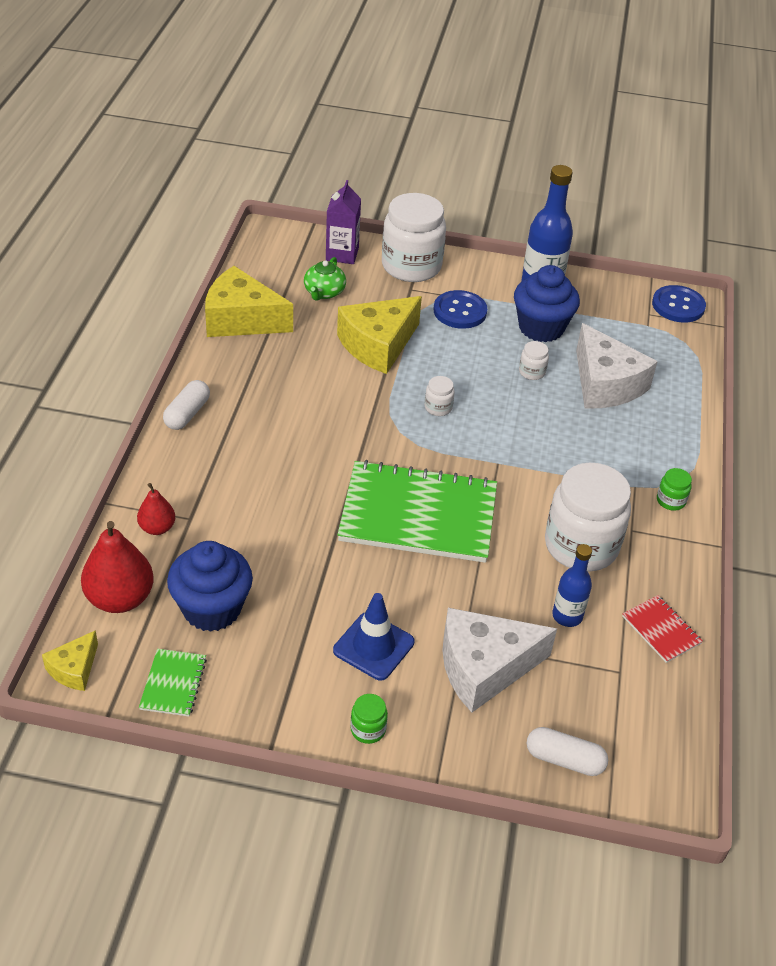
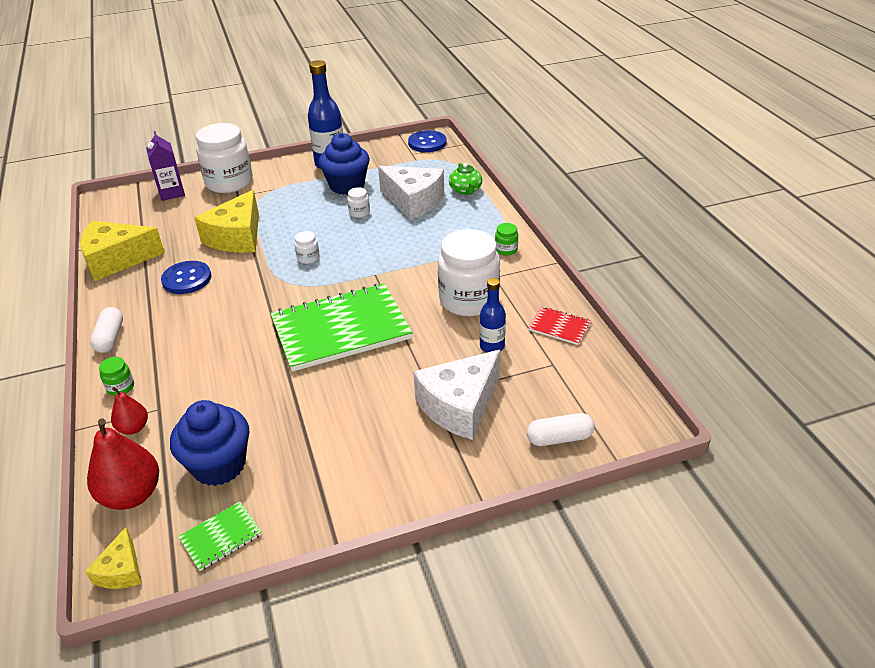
camera: 25 degrees left, 5 degrees down
(173, 684) = (221, 537): green notebook -> green notebook turned 75 degrees clockwise
(324, 292) = (173, 220): green teapot -> green teapot (465, 190)
(368, 729) = (404, 490): green jar -> green jar (120, 387)
(373, 646) = (368, 430): blue traffic cone -> none
(460, 311) = (283, 196): blue button -> blue button (187, 279)

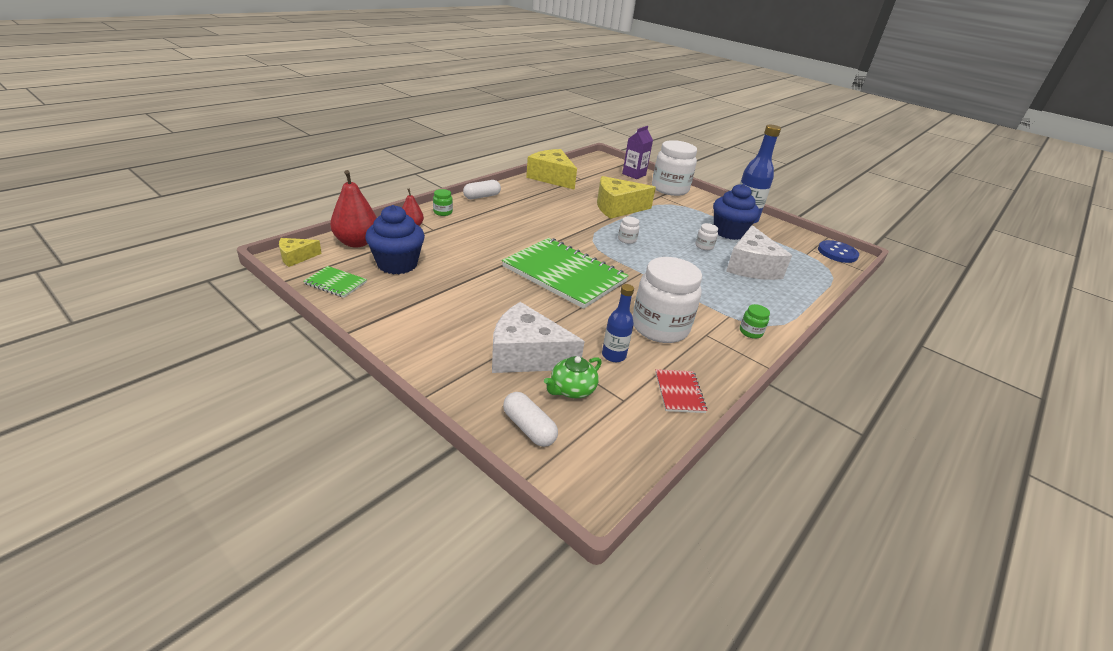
camera: 55 degrees right, 5 degrees down
(187, 279) = (557, 203): blue button -> none
(465, 190) = (803, 289): green teapot -> green teapot (572, 389)

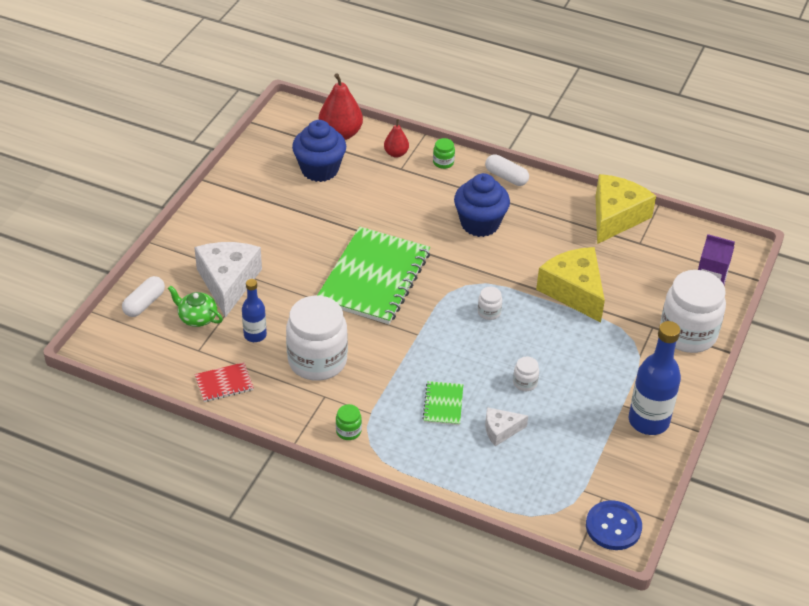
camera: 75 degrees right, 10 degrees up
(296, 257) = (293, 113): yellow cheese -> none
(335, 283) = (268, 149): green notebook -> green notebook (443, 404)
(728, 232) = (587, 405): blue cupcake -> blue cupcake (480, 224)
(751, 267) = (501, 430): white cheese -> white cheese, size x0.51

